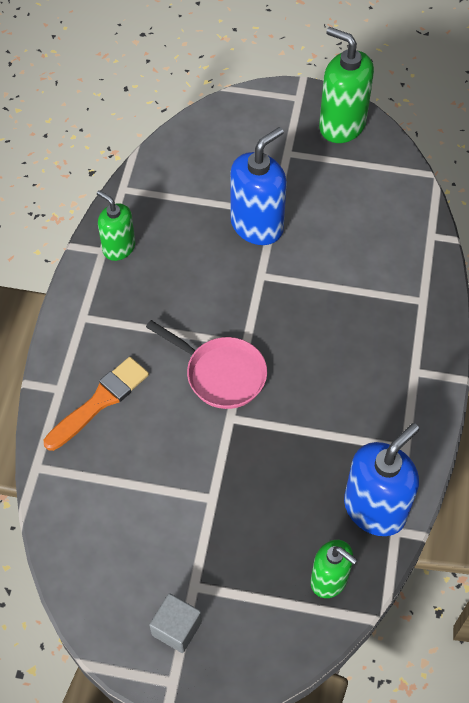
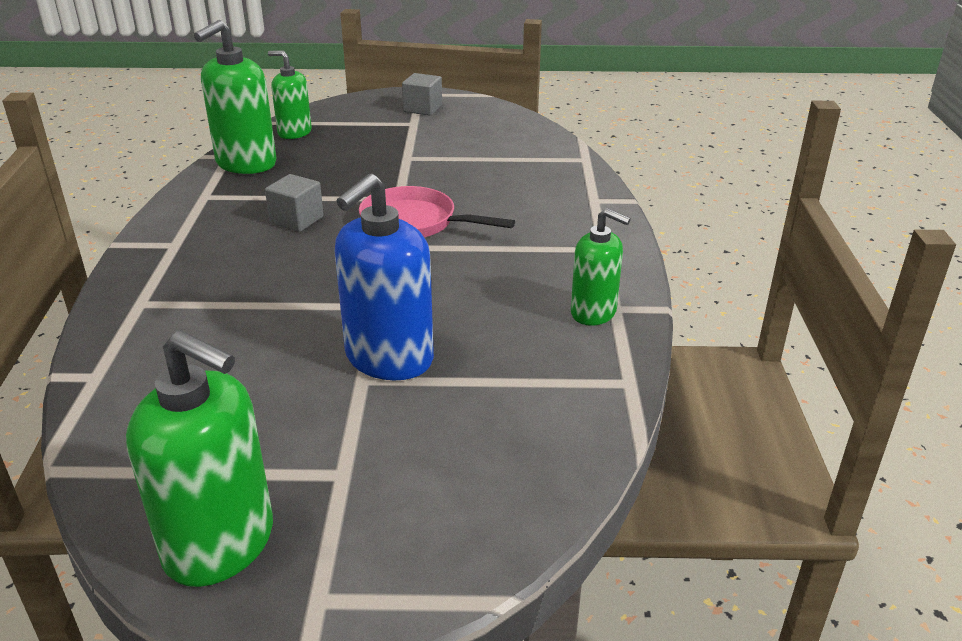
camera: 170 degrees right, 25 degrees down
(99, 402) = (545, 195): orange brush -> none
(319, 393) = (297, 220): none -> grey cube
(375, 509) = (246, 164): blue soap dispenser -> green soap dispenser

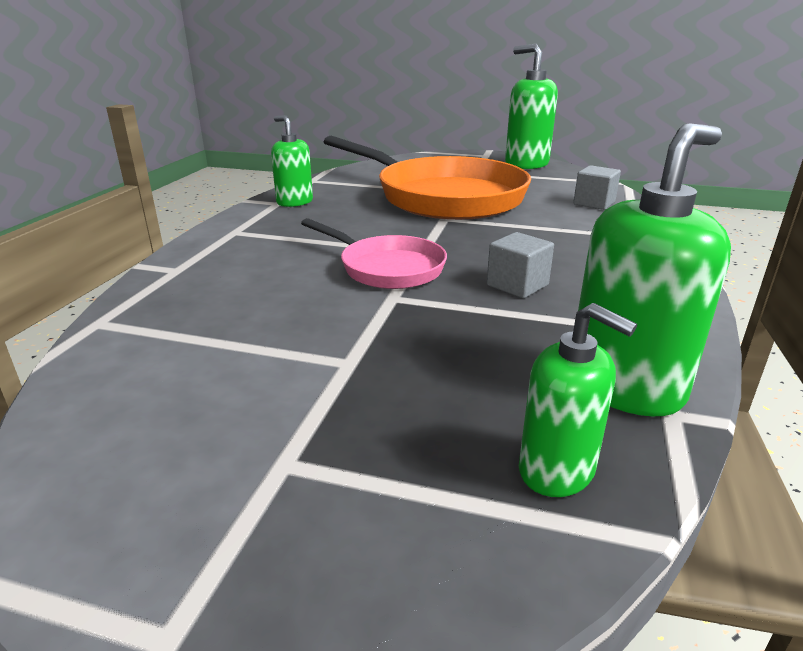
camera: 165 degrees left, 5 degrees down
(388, 358) = (443, 197): blue soap dispenser -> orange pan
(422, 109) = (221, 528): grey cube -> grey cube (594, 203)

